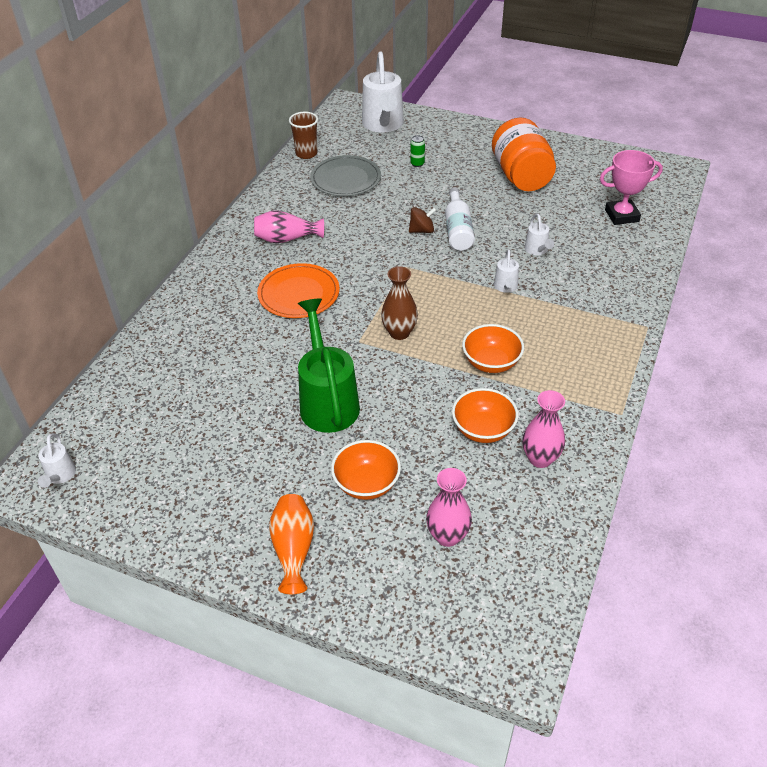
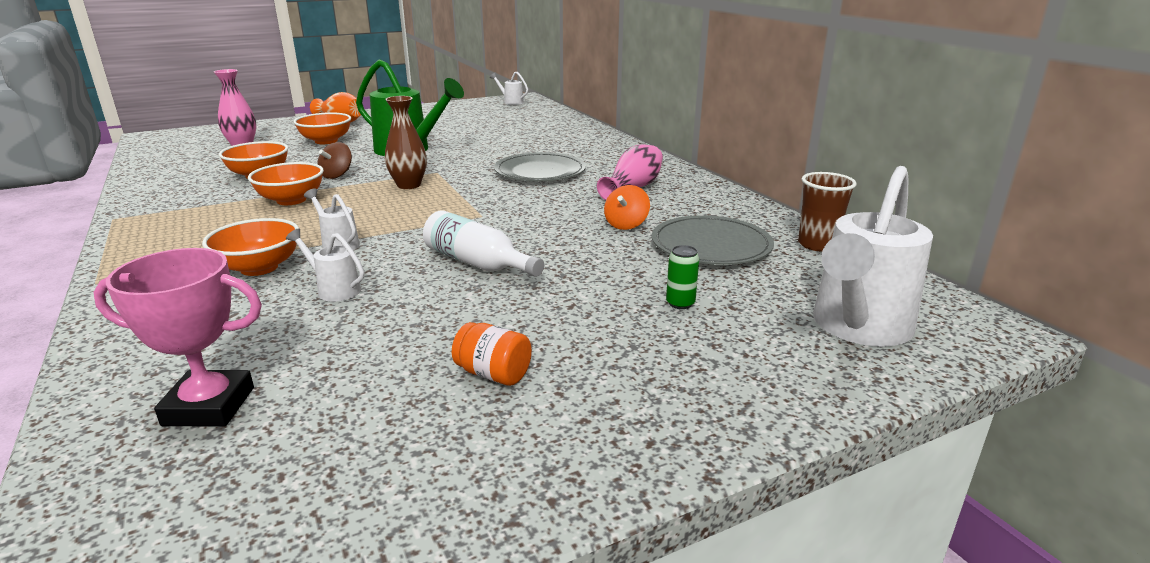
camera: 130 degrees right, 20 degrees down
(298, 294) = (540, 171): orange plate -> grey plate
(351, 213) = (626, 225): none -> orange spinning top
(383, 125) = (858, 327): white watering can -> white watering can turned 90 degrees counterclockwise
(422, 230) = (520, 245): brown spinning top -> brown spinning top (337, 175)
(521, 176) = (493, 374): orange jar -> orange jar, size x0.43
(540, 458) = (191, 180): pink vase -> none
(560, 289) = (259, 268): none -> orange bowl
(621, 215) = (209, 406): pink trophy -> pink trophy turned 60 degrees clockwise

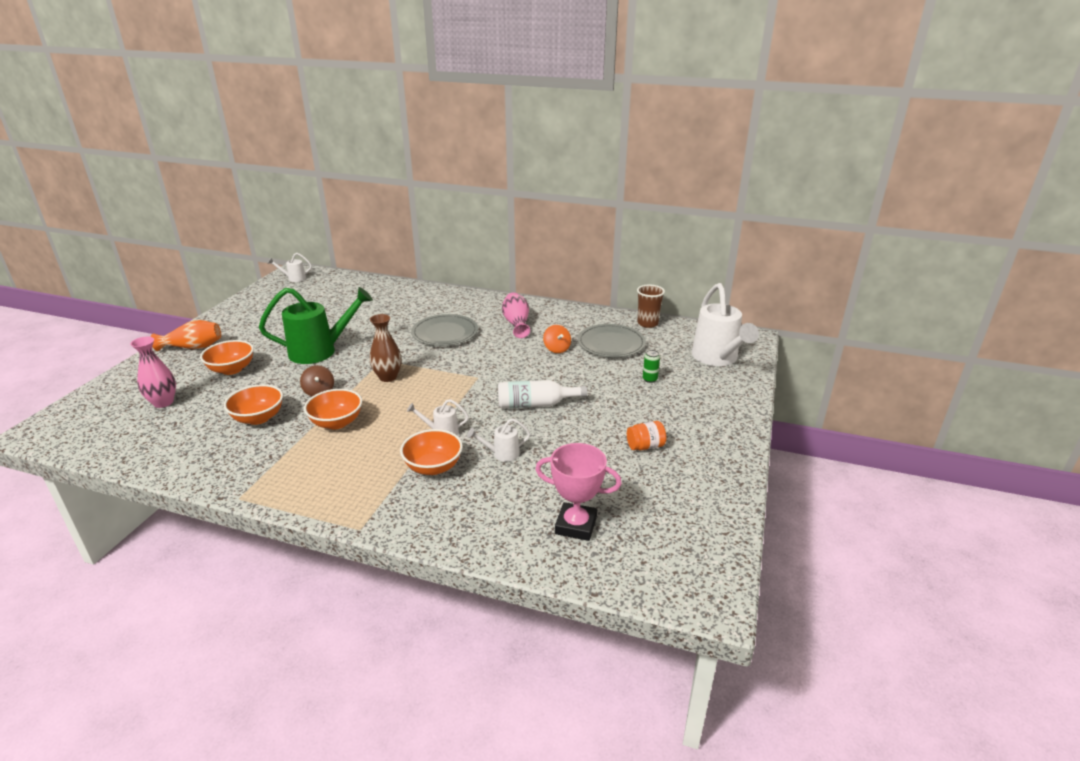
camera: 45 degrees left, 5 degrees up
(209, 406) = (576, 525): pink trophy -> pink trophy turned 60 degrees clockwise

